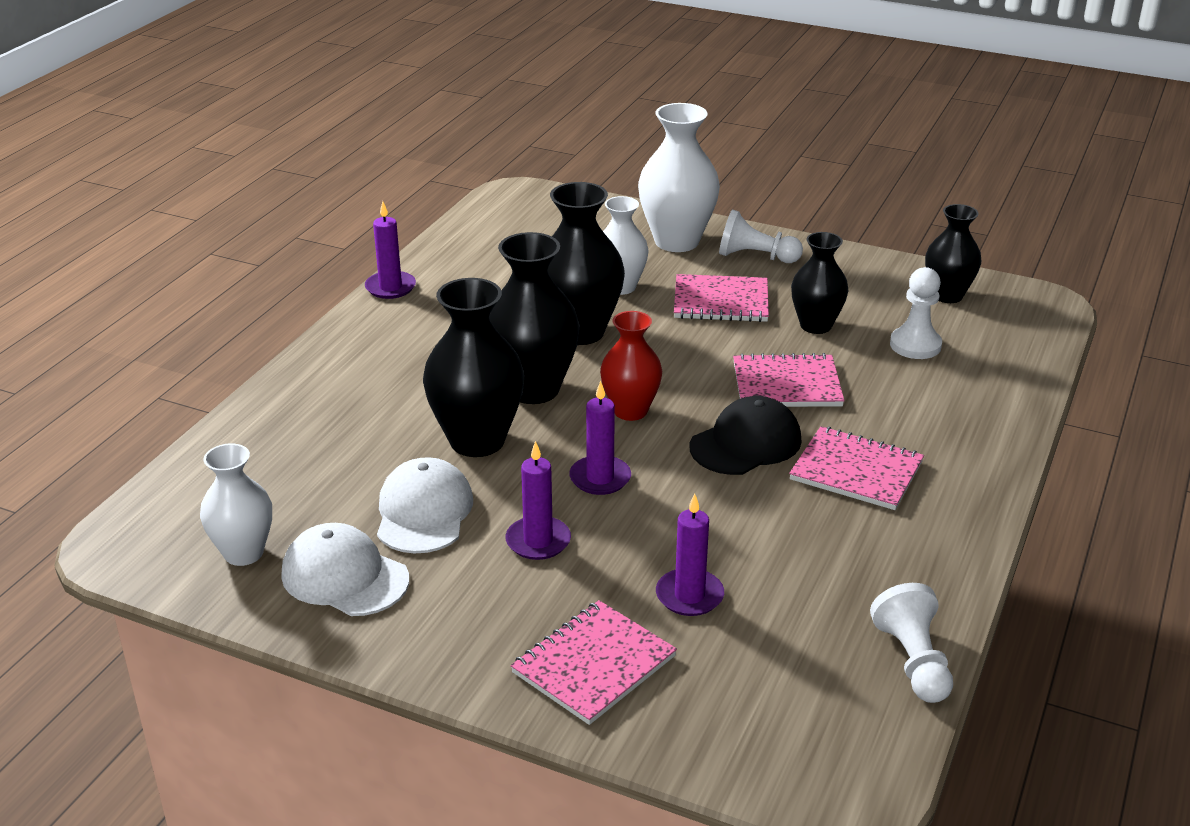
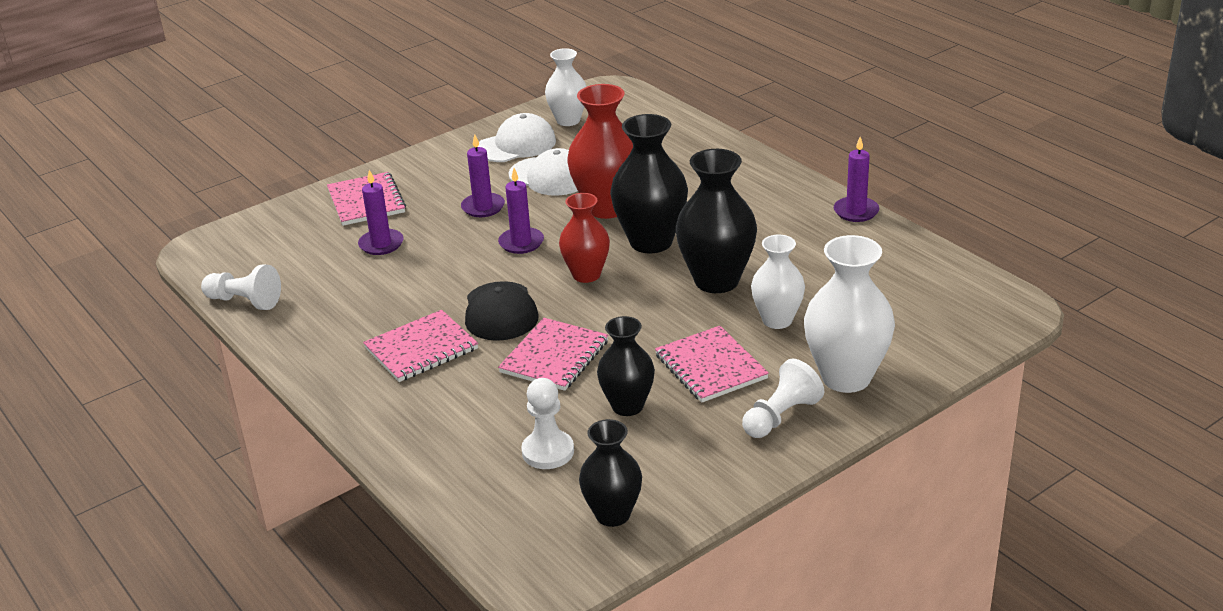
camera: 120 degrees right, 0 degrees up
(477, 441) = (607, 208): black vase -> red vase
(721, 301) = (710, 367): pink notebook -> pink notebook turned 60 degrees counterclockwise

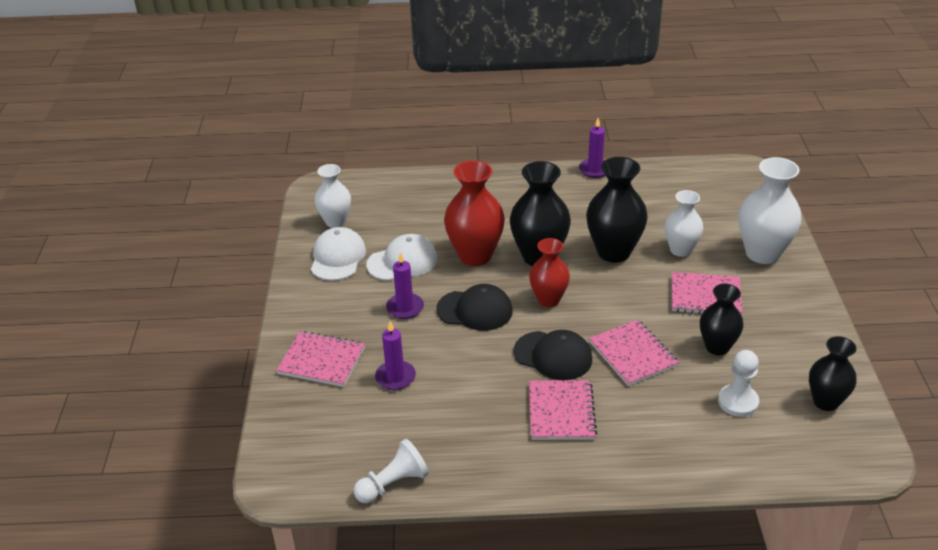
camera: 55 degrees left, 5 degrees up
(521, 243) = (475, 310): purple candle -> black cap
(781, 416) = (780, 293): white pawn -> none

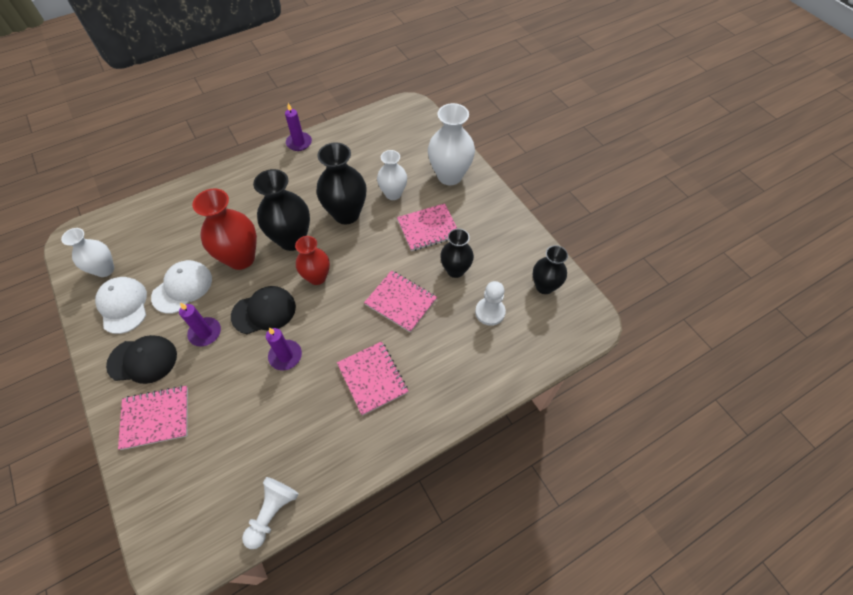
camera: 30 degrees left, 20 degrees up
(395, 377) = (227, 405): purple candle -> purple candle (285, 356)
(553, 356) = (343, 328): black cap -> black cap (143, 360)

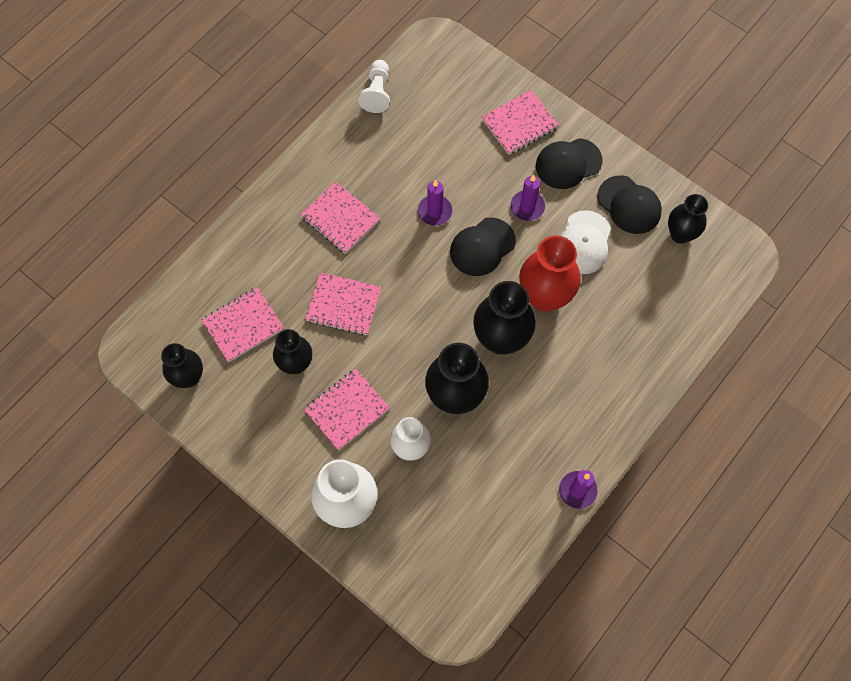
camera: 160 degrees right, 10 degrees up
(105, 269) = (680, 234): white vase -> black vase
(123, 305) = (629, 205): white cap -> black cap
(317, 277) = (447, 302): red vase -> none
(490, 312) = (243, 325): white pawn -> pink notebook

